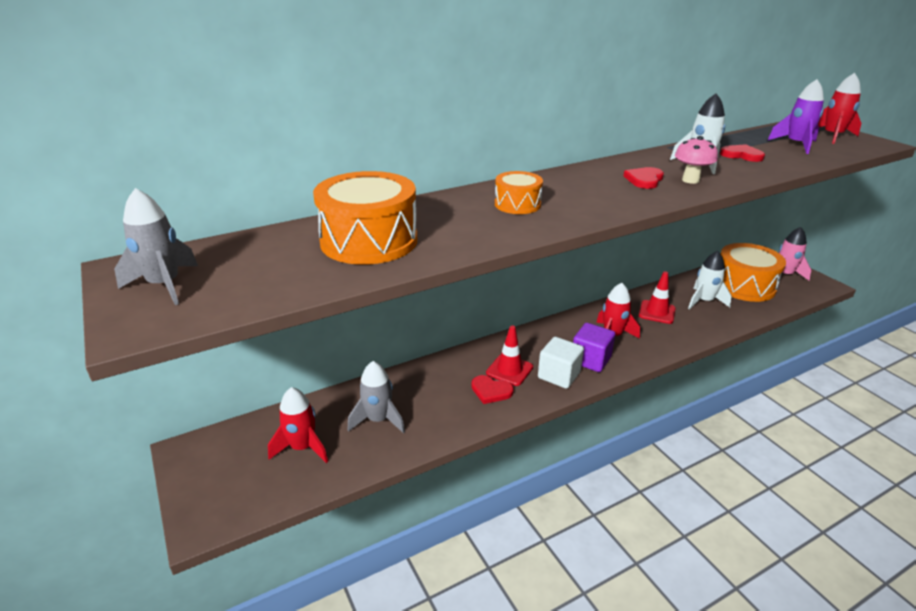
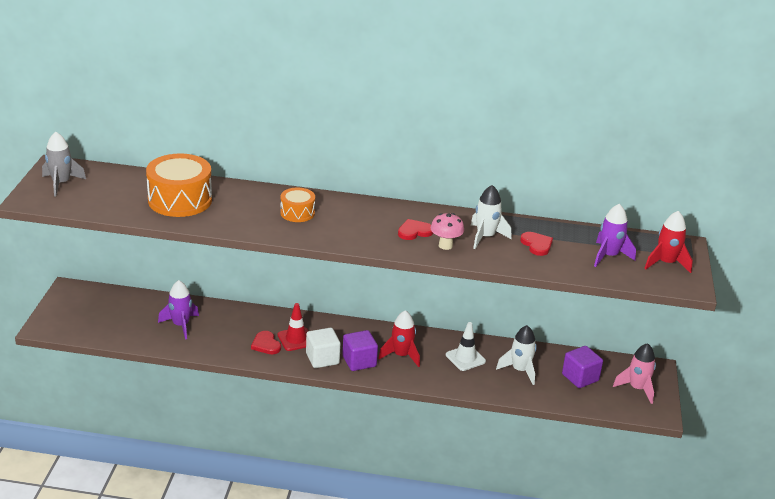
camera: 35 degrees right, 0 degrees up
(302, 447) = (125, 318): red rocket -> none
(378, 420) = (181, 325): grey rocket -> purple rocket
(657, 312) = (465, 358): red traffic cone -> white traffic cone
(744, 286) = (580, 377): orange drum -> purple cube

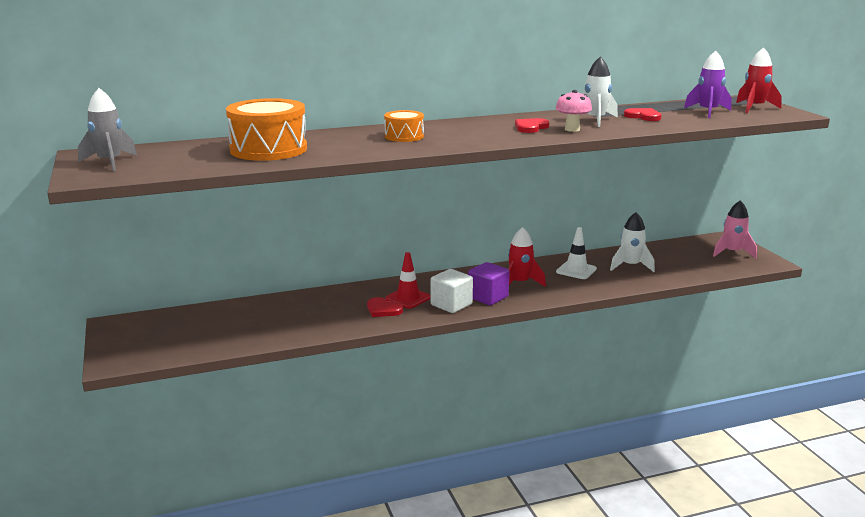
camera: 25 degrees left, 10 degrees down
(181, 325) = (276, 319): purple rocket -> none
(580, 377) = (682, 258): purple cube -> none

